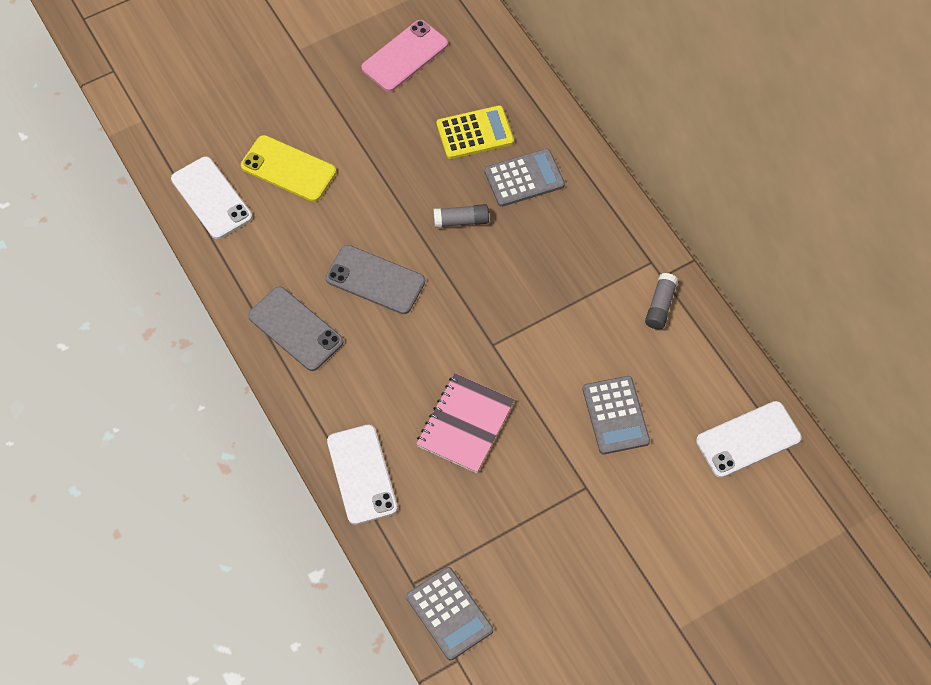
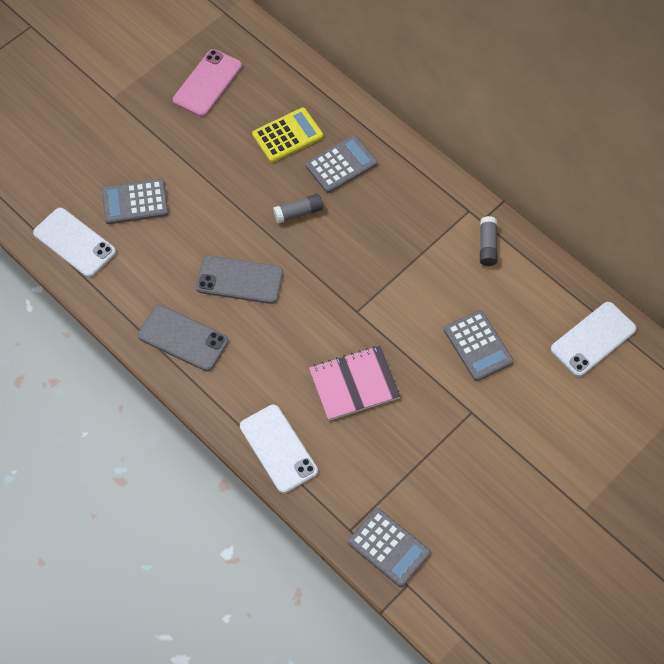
camera: 15 degrees left, 0 degrees up
(288, 169) = (135, 202): yellow phone -> grey calculator
(465, 424) = (354, 384): pink notebook -> pink notebook turned 60 degrees clockwise

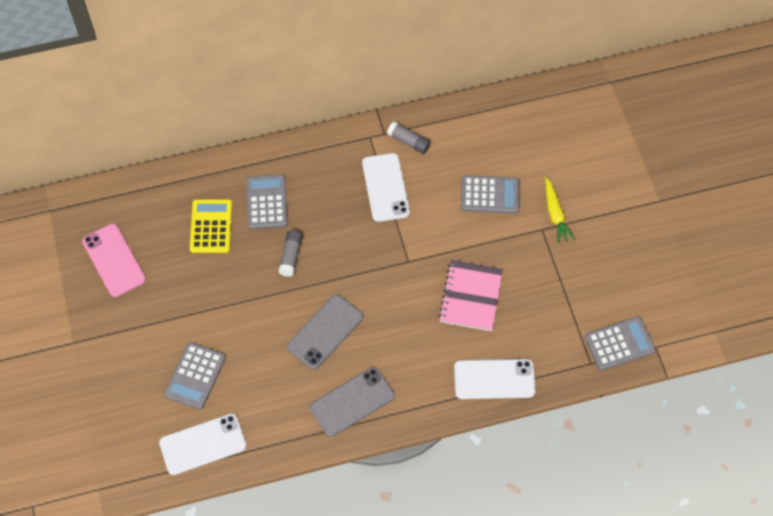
camera: 60 degrees left, 0 degrees up
(497, 416) = (555, 214): none -> yellow carrot
(593, 339) = (530, 118): white phone -> white phone (385, 187)

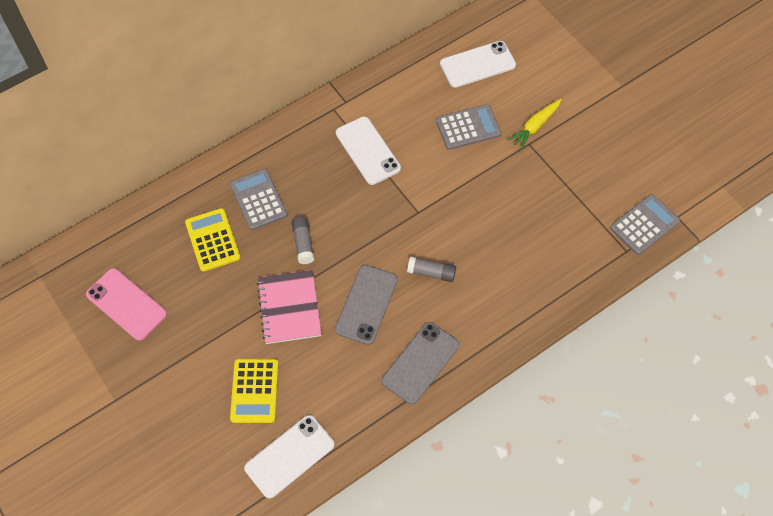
camera: 20 degrees left, 0 degrees up
(195, 376) = (254, 391): grey calculator -> yellow calculator
(408, 141) = (372, 102): grey glue stick -> grey glue stick (431, 273)
(471, 296) = (490, 226): pink notebook -> pink notebook (289, 308)
(494, 379) = (545, 295): white phone -> white phone (477, 64)
(555, 214) = (535, 126): yellow carrot -> yellow carrot turned 75 degrees clockwise

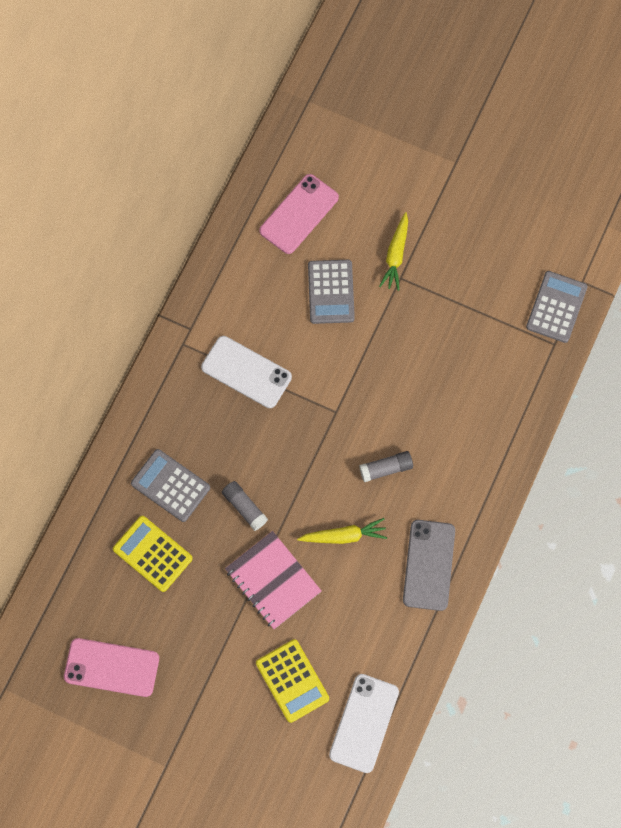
camera: 30 degrees left, 10 degrees up
(366, 304) = (344, 536): grey phone -> yellow carrot
(468, 127) = (331, 292): grey calculator -> grey calculator turned 135 degrees clockwise
(477, 64) = (299, 214): white phone -> pink phone

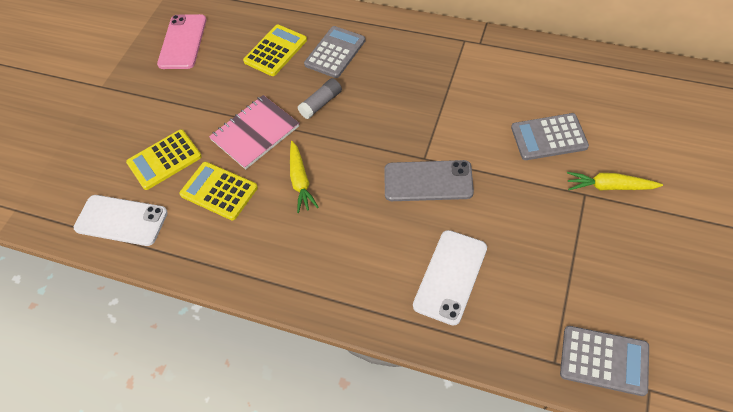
camera: 90 degrees right, 15 degrees down
(246, 372) = (449, 86): white phone -> white phone (450, 276)
(299, 214) = (622, 101): pink phone -> none
(343, 620) = (219, 191): none -> yellow calculator
(386, 468) = (372, 207): grey glue stick -> none
(429, 565) = (275, 257): grey phone -> grey phone (428, 181)

